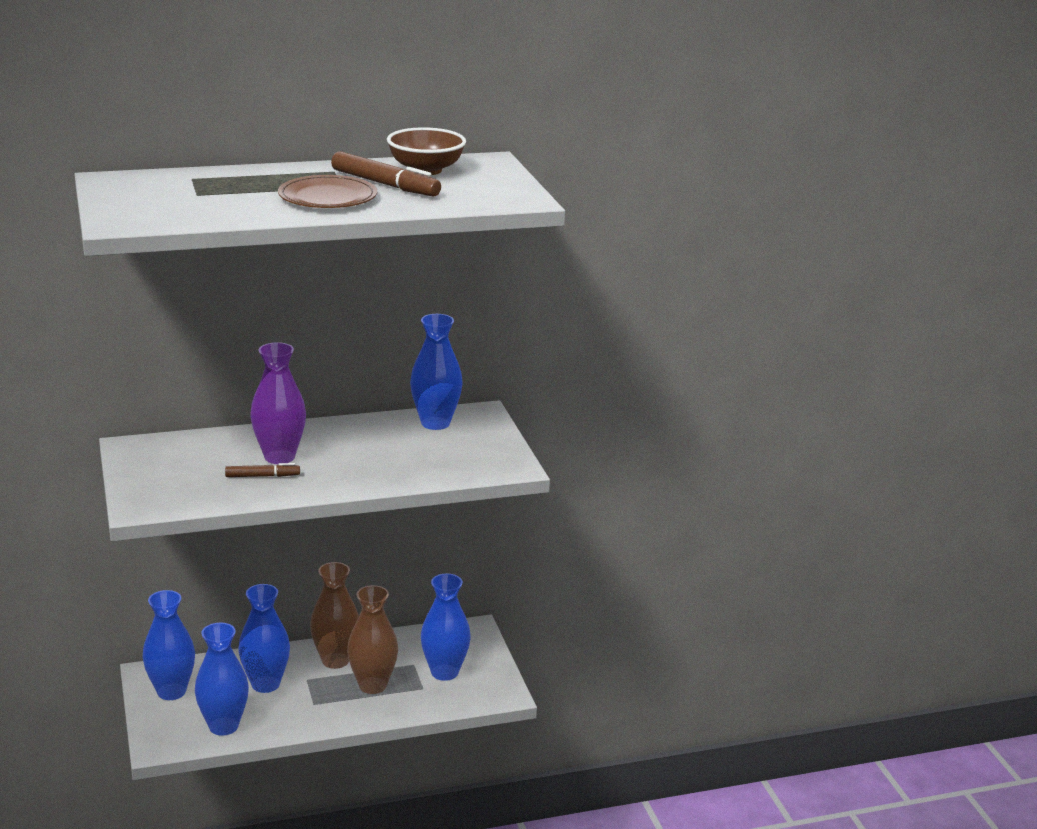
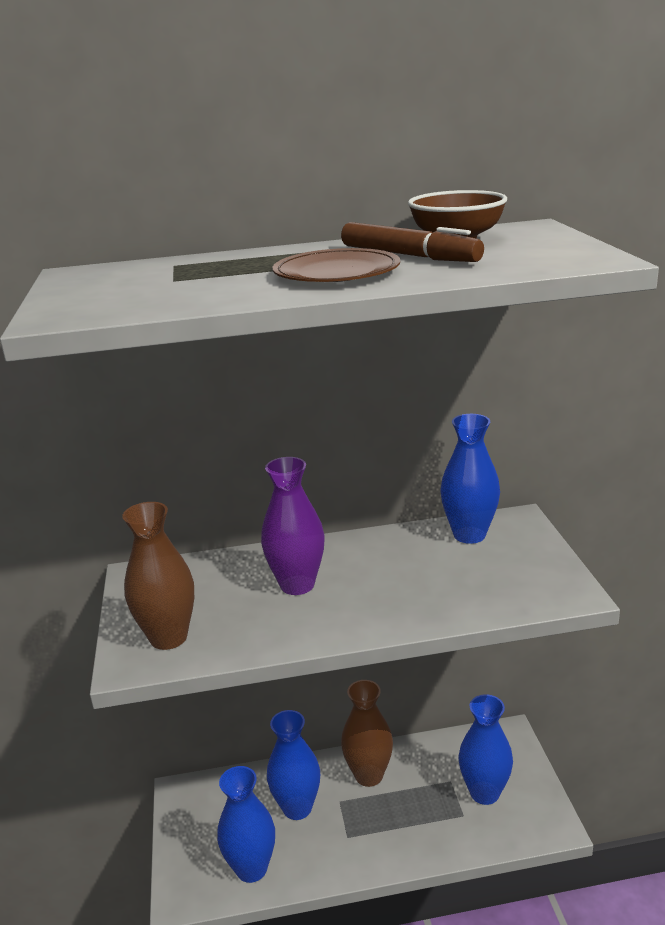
camera: 10 degrees right, 0 degrees up
(171, 691) = (201, 817): blue vase -> none
(262, 476) = (276, 612): brown marker -> none
(372, 685) = (409, 810): brown vase -> brown vase (168, 637)

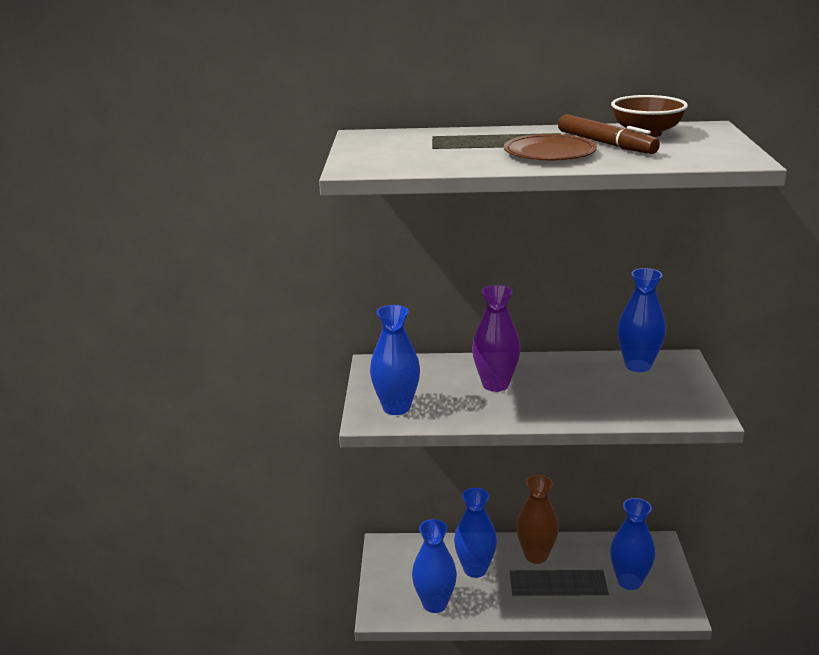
camera: 10 degrees right, 0 degrees up
(168, 637) = (396, 407): brown vase -> blue vase

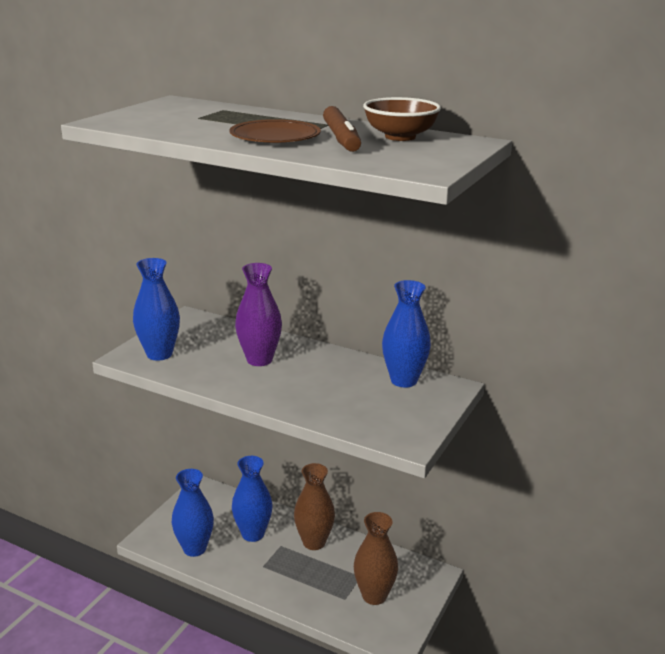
camera: 25 degrees right, 0 degrees up
(629, 581) = (374, 595): blue vase -> brown vase

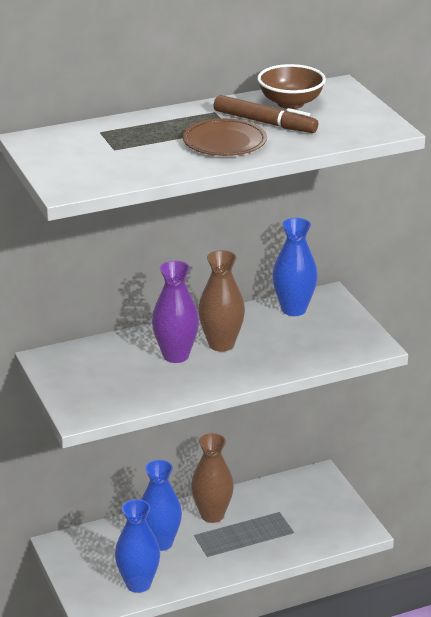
camera: 50 degrees left, 5 degrees up
(159, 354) = (97, 398): blue vase -> none
(374, 595) = (307, 516): brown vase -> brown vase (221, 344)

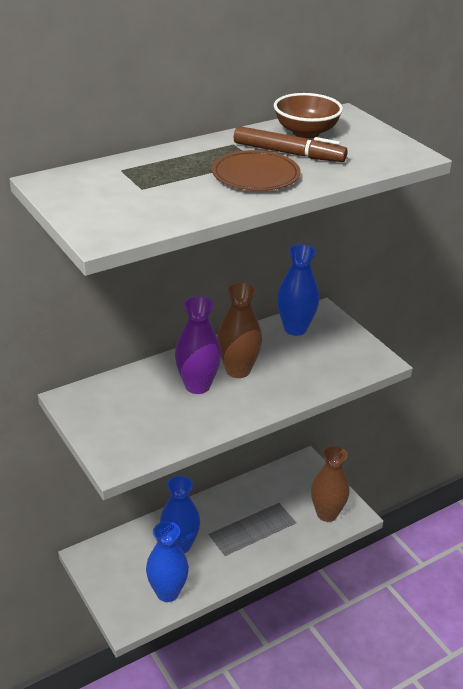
camera: 10 degrees left, 5 degrees up
(212, 515) = (221, 511): brown vase -> brown vase (327, 513)

